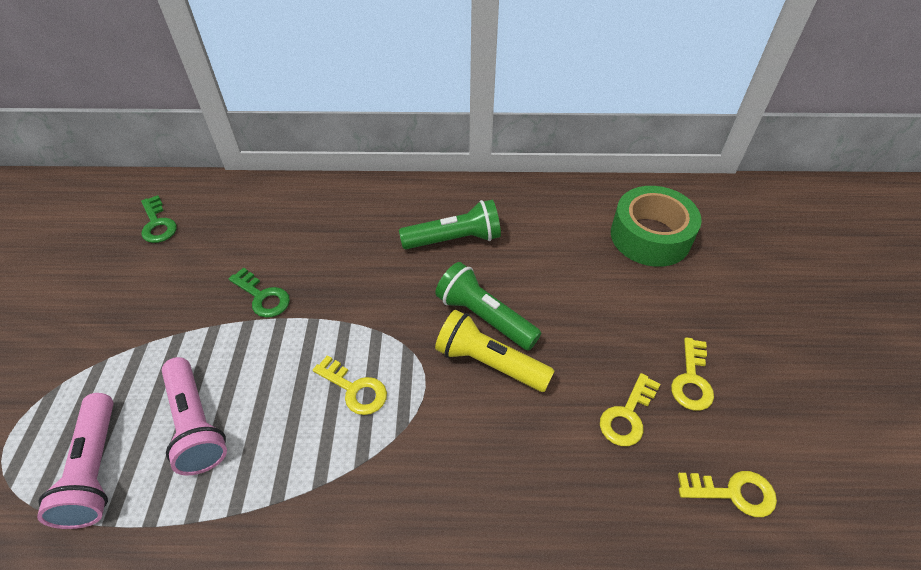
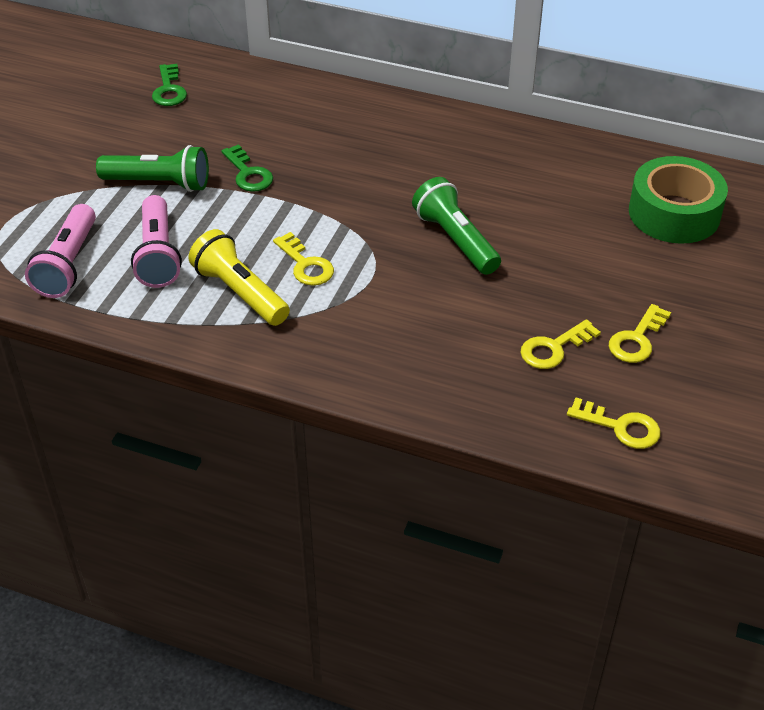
camera: 20 degrees right, 5 degrees down
(455, 239) = (459, 168): green flashlight -> green flashlight (160, 183)
(489, 362) = (441, 276): yellow flashlight -> yellow flashlight (239, 292)

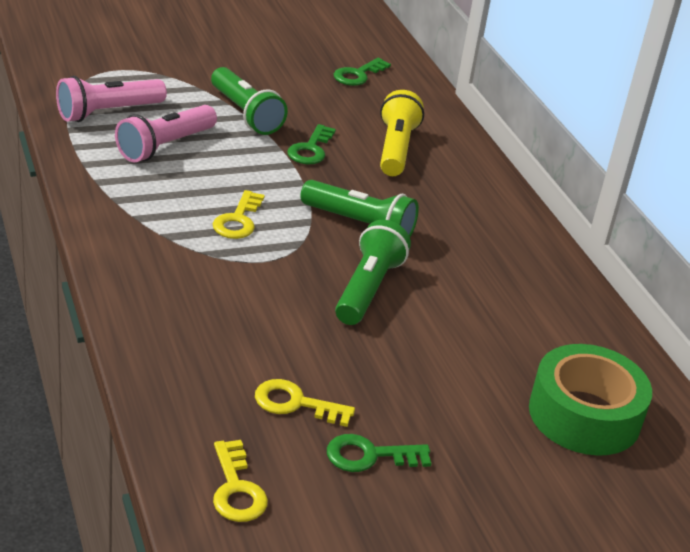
camera: 45 degrees right, 10 degrees down
(239, 292) = (167, 201): yellow flashlight -> yellow flashlight (396, 148)
(375, 201) = (360, 225): none -> green flashlight
(636, 339) = (369, 456): yellow key -> green key

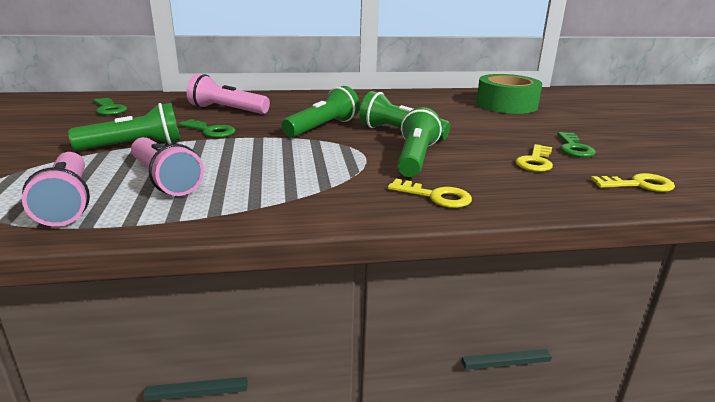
camera: 75 degrees left, 10 degrees down
(238, 220) = (306, 161): yellow key -> yellow key (435, 196)
(273, 299) = (415, 158): none -> green flashlight
(396, 148) = (226, 110): yellow flashlight -> pink flashlight

